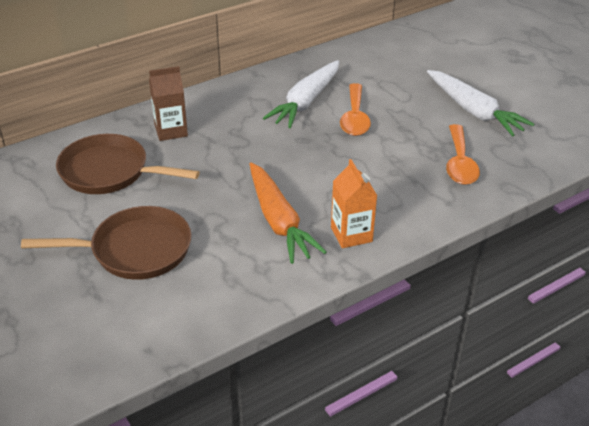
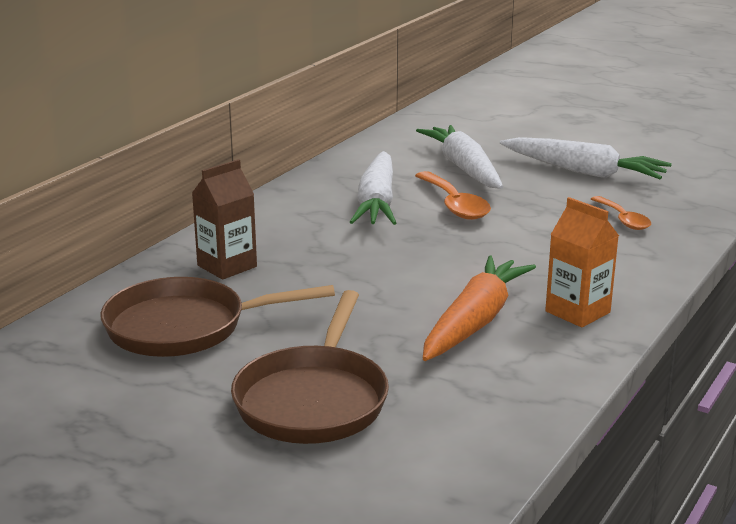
camera: 25 degrees left, 15 degrees down
(134, 250) = (314, 399): brown pan -> brown pan turned 135 degrees clockwise
(279, 221) = (475, 321): orange carrot -> orange carrot turned 105 degrees counterclockwise
(391, 85) = (463, 168): none -> white carrot
(460, 163) = (623, 219): orange spoon -> orange spoon, size x0.66

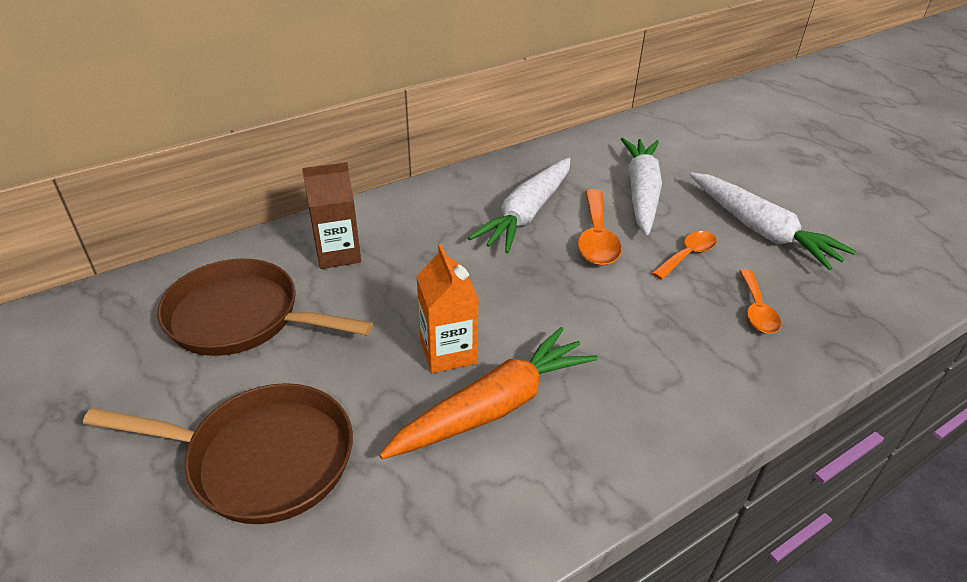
camera: 25 degrees right, 15 degrees up
(314, 399) = (261, 458): brown pan -> brown pan turned 120 degrees counterclockwise
(540, 199) = (687, 255): none -> orange spoon
(577, 312) = (609, 432): orange carton -> orange carton (448, 352)

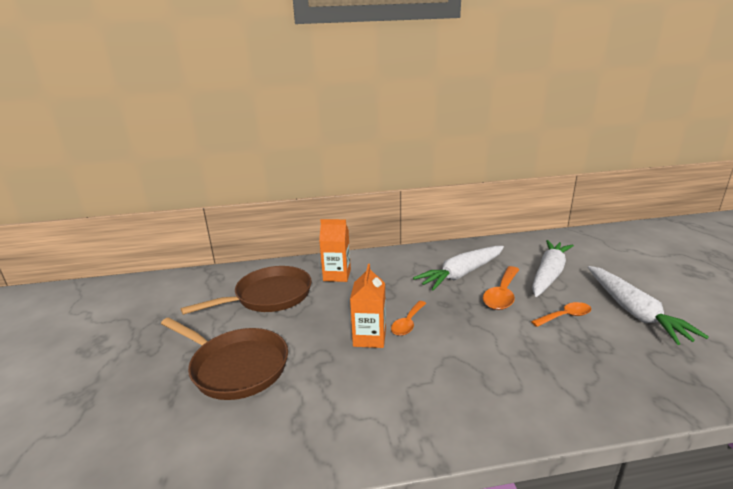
camera: 25 degrees right, 15 degrees down
(242, 318) = (269, 296): brown pan -> brown pan turned 105 degrees clockwise
(338, 254) = (337, 275): brown carton -> orange carton
(494, 406) = (380, 374): orange carrot -> none
(756, 310) = (605, 361): orange spoon -> orange spoon (408, 323)

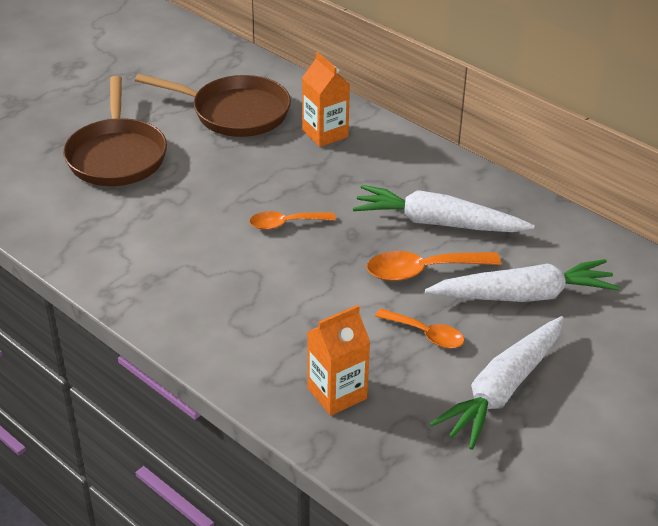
camera: 50 degrees right, 15 degrees up
(369, 338) = (234, 210): orange carton -> orange carton (337, 393)

